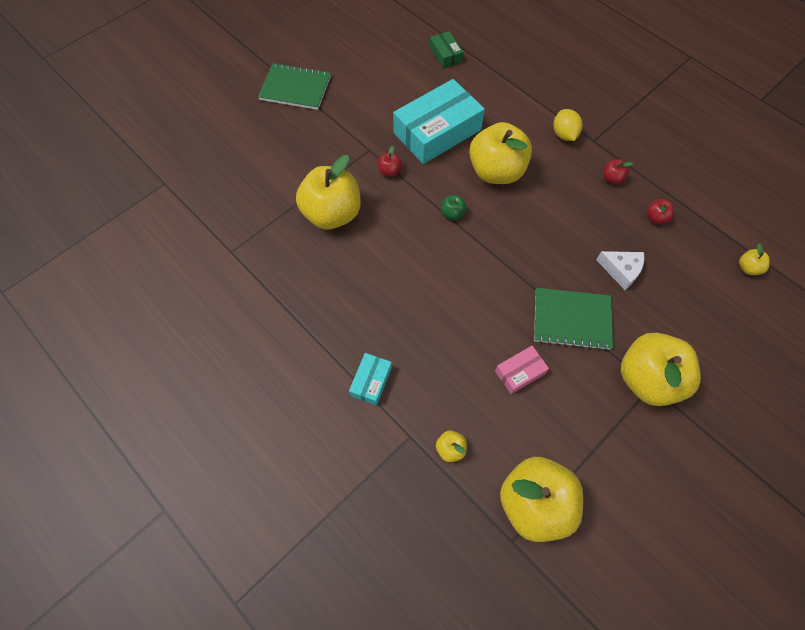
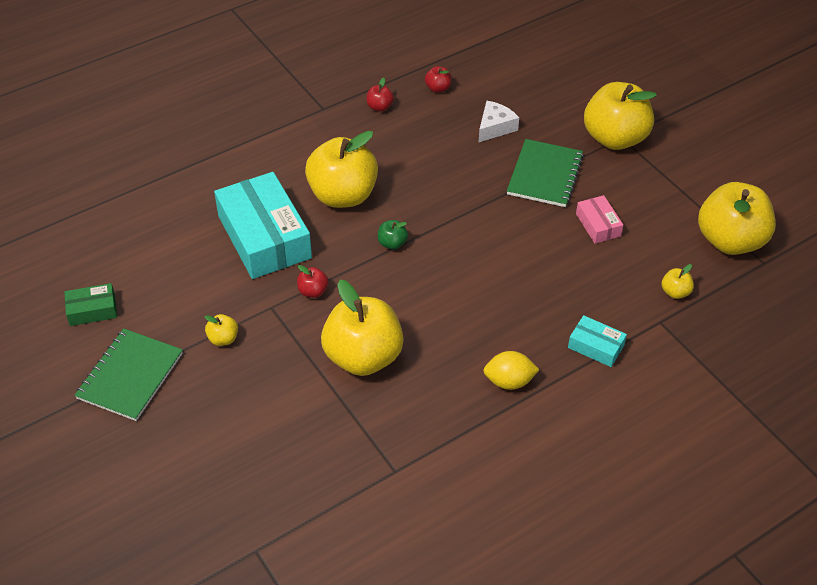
camera: 80 degrees left, 15 degrees down
(445, 54) = (136, 208): green box -> green box (92, 310)
(564, 134) = (307, 129): yellow lemon -> yellow lemon (509, 381)
(748, 268) = (508, 45): yellow apple -> yellow apple (223, 339)

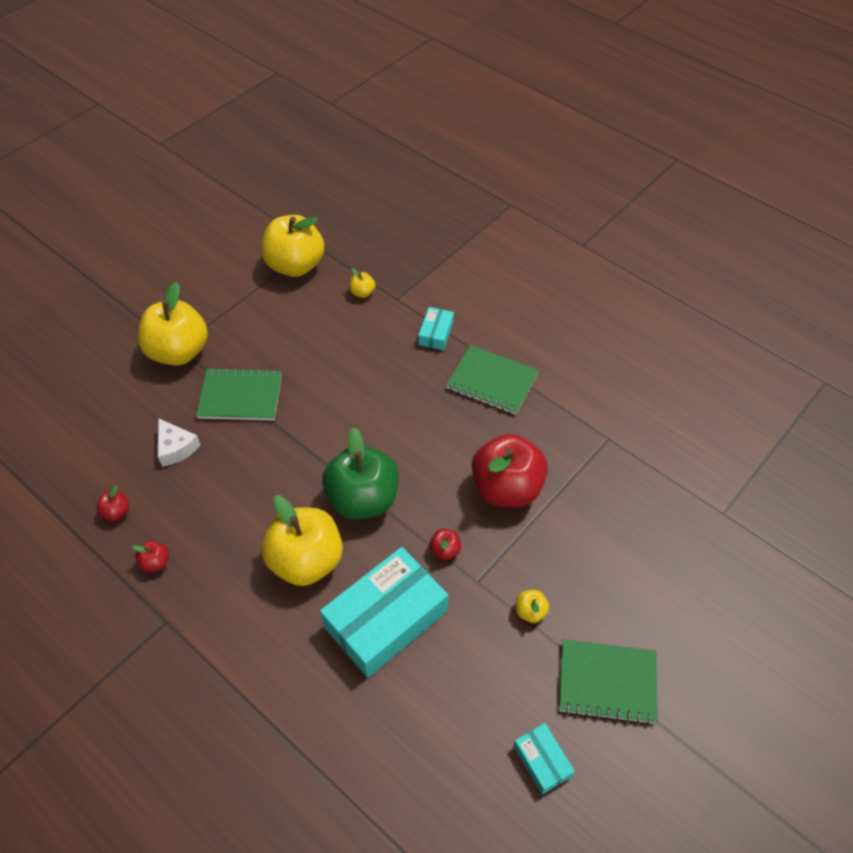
camera: 105 degrees left, 5 degrees up
(92, 310) = (542, 761): green box -> turquoise box
(363, 357) = (506, 488): yellow apple -> red apple
(392, 243) = (363, 499): green apple -> green apple, size x2.44
(495, 127) = (176, 448): white cheese -> white cheese turned 150 degrees counterclockwise
(509, 381) = (492, 381): yellow lemon -> green notebook
(598, 225) = (298, 349): pink box -> none

